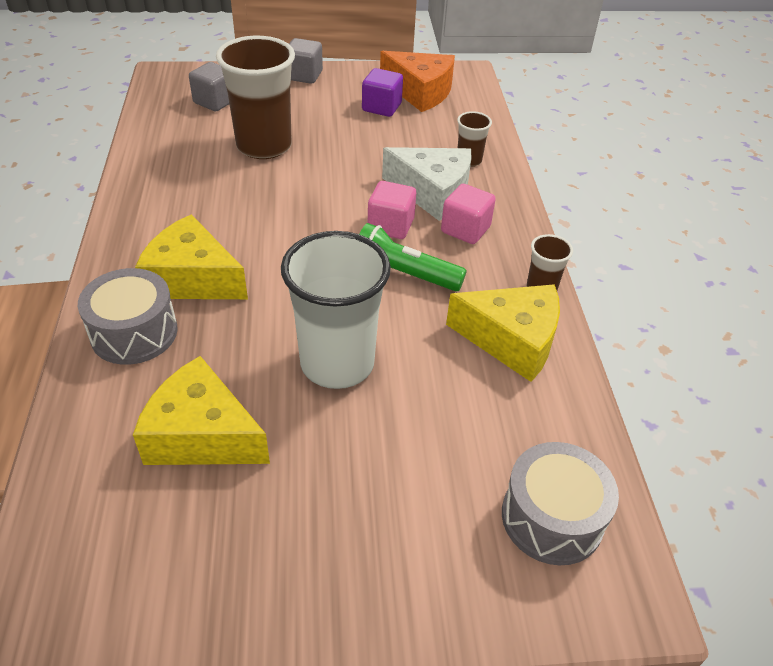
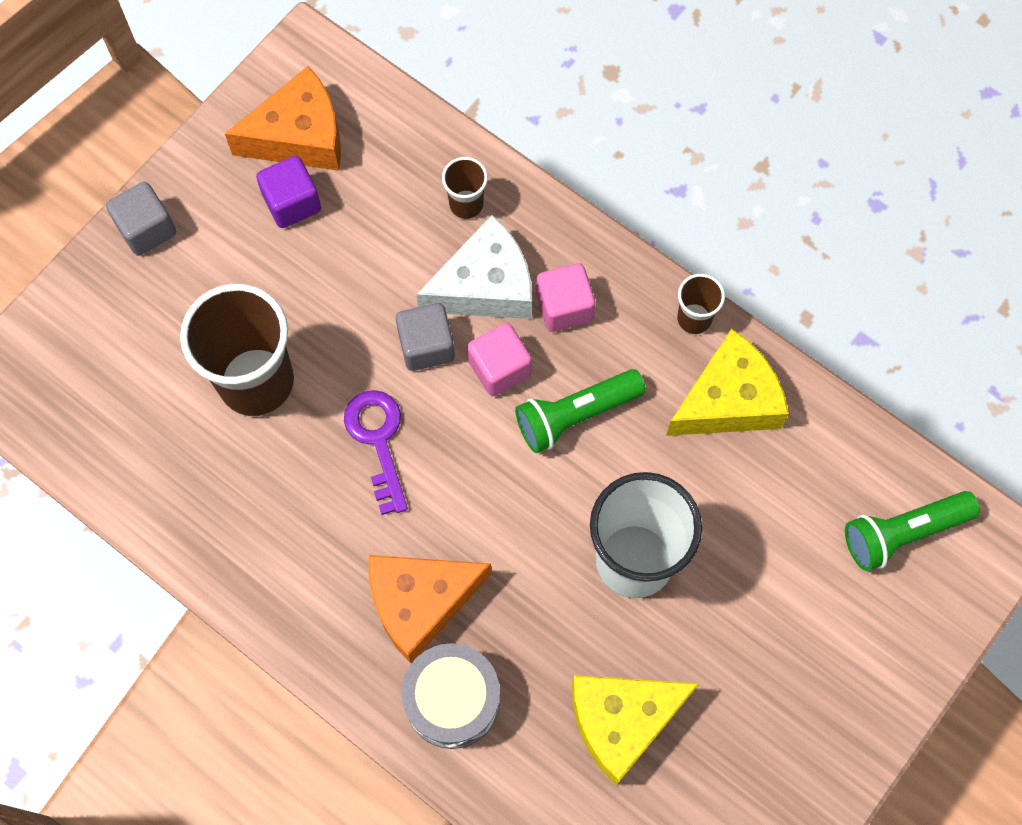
camera: 45 degrees left, 25 degrees up
(192, 279) = (420, 603): yellow cheese -> orange cheese
(215, 102) = (115, 368): grey cube -> grey cube (426, 346)
(283, 205) = (378, 440): none -> purple key
(552, 517) = (903, 533): grey drum -> green flashlight

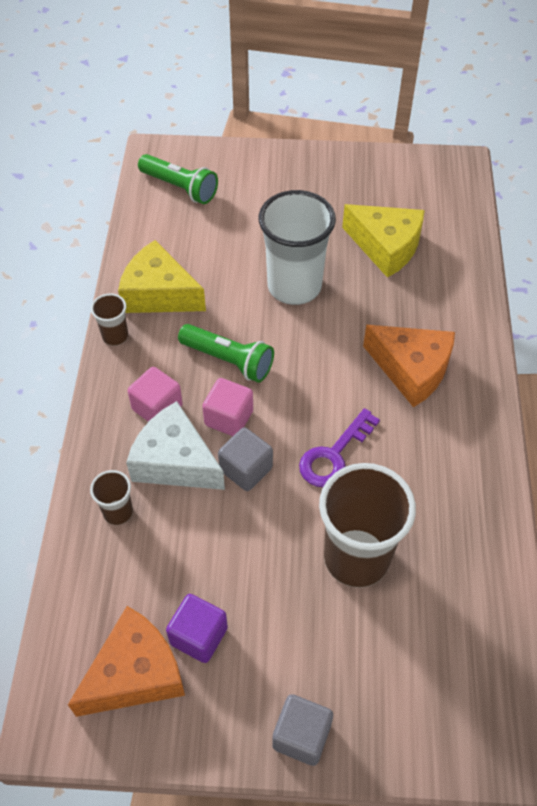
camera: 125 degrees left, 15 degrees down
(299, 136) = (135, 673): orange cheese -> orange cheese turned 105 degrees clockwise
(452, 700) = (448, 323): grey drum -> none

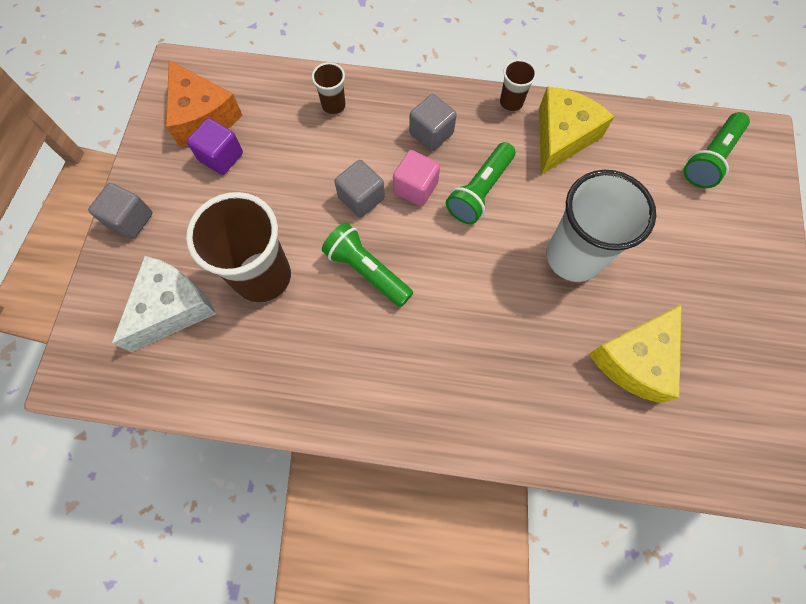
camera: 95 degrees right, 15 degrees up
(157, 407) = (431, 133): pink cube -> grey cube
(175, 461) = (375, 145): white cheese -> white cheese (172, 308)
(334, 455) = (367, 271): purple key -> green flashlight
(411, 370) = (460, 358): orange cheese -> none

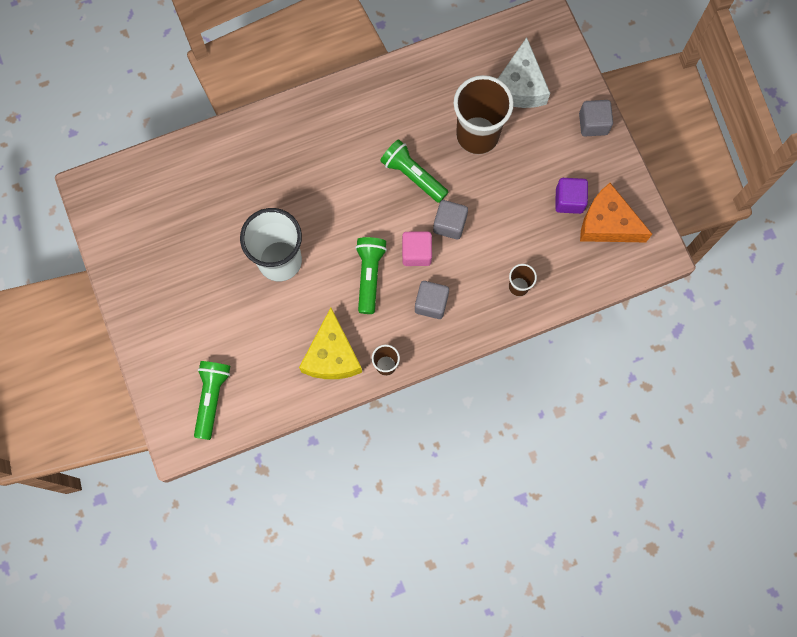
camera: 150 degrees right, 5 degrees up
(367, 271) = (413, 176): green flashlight -> green flashlight turned 150 degrees counterclockwise
(635, 360) = (209, 211): yellow cheese -> none

